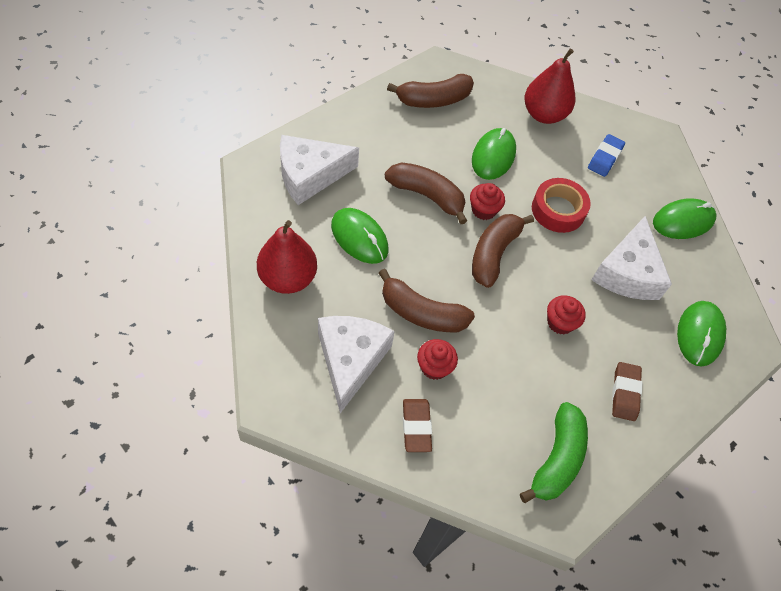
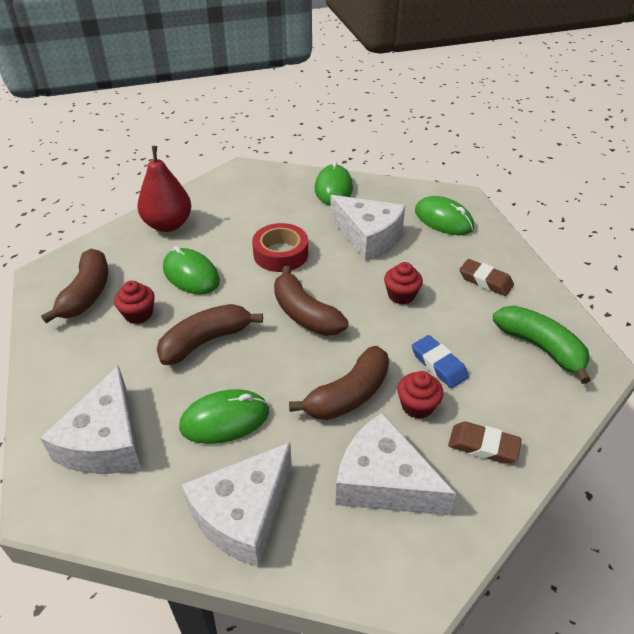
camera: 60 degrees left, 15 degrees down
(288, 278) = (243, 514): red pear -> white cheese
(483, 210) = (250, 304): red cupcake -> red cupcake (138, 314)
(605, 158) = (243, 206): blue eraser -> blue eraser (438, 365)

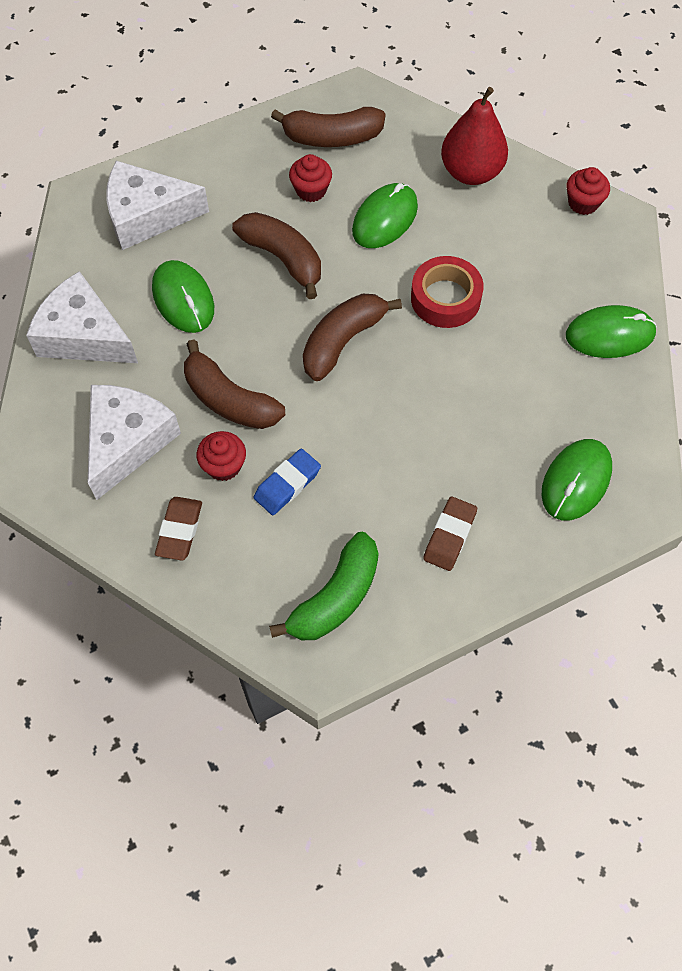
camera: 80 degrees right, 20 degrees up
(368, 236) = (509, 389): white cheese -> none
(401, 295) = (398, 438): red cupcake -> red cupcake (583, 203)

